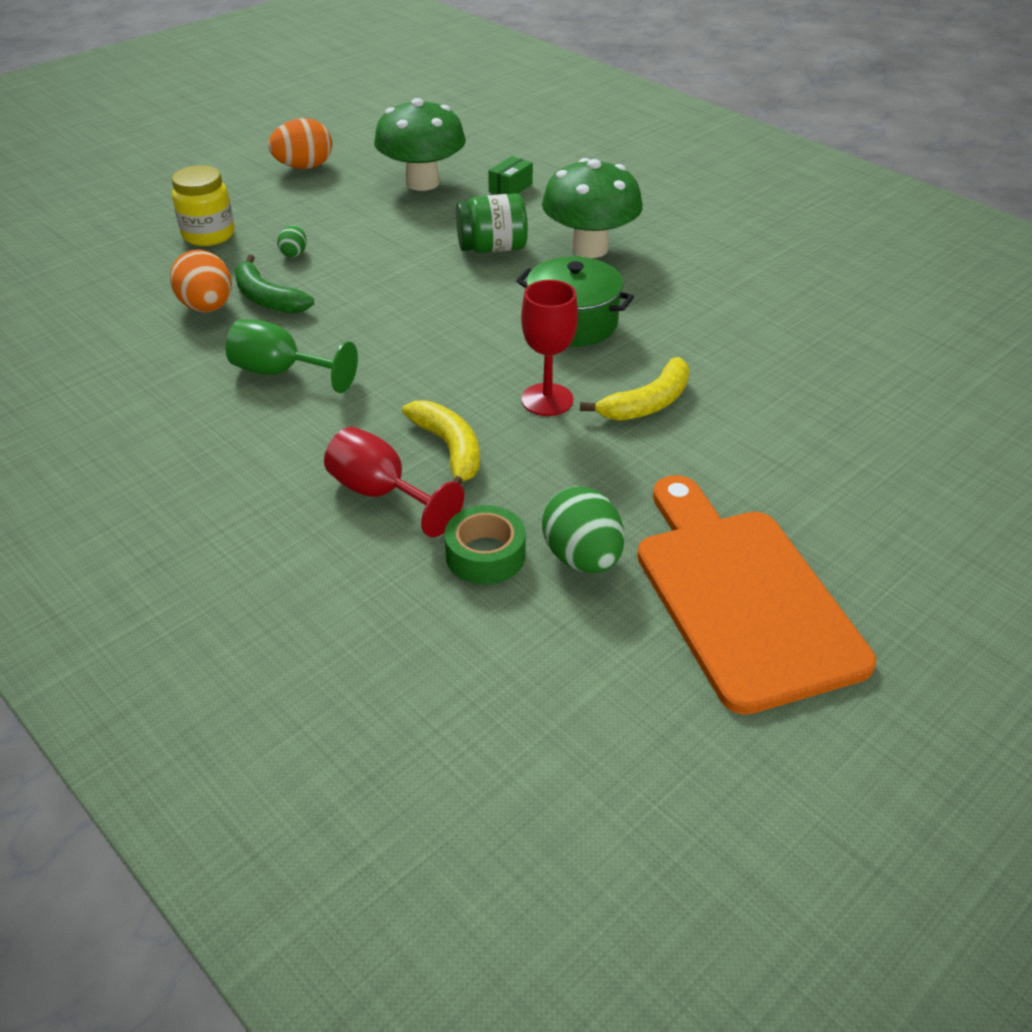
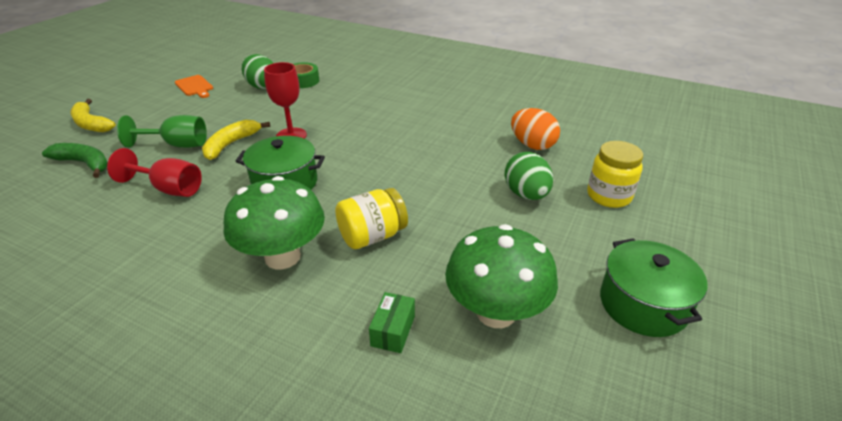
camera: 160 degrees right, 5 degrees down
(267, 298) = (503, 158): green banana -> green banana (84, 163)
(281, 372) = (448, 122): green goblet -> green goblet (177, 145)
(294, 253) = (526, 194): green egg -> green egg, size x1.91
(304, 167) = (643, 304): orange egg -> green pot
(381, 494) = (357, 89): red goblet -> red goblet (169, 189)
(449, 449) = (335, 107): yellow banana -> yellow banana (91, 124)
(492, 248) = (372, 236): green jar -> yellow jar
(742, 597) = (195, 86): orange cutting board -> orange cutting board, size x0.42

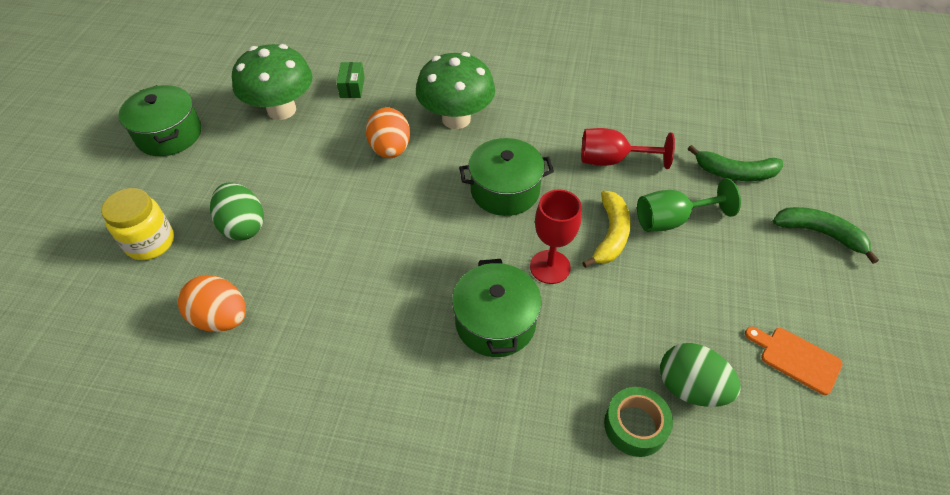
camera: 165 degrees right, 15 degrees up
(91, 124) = (819, 233): yellow banana -> green banana
(347, 119) = (495, 322): none -> green pot
(372, 236) = (390, 149): yellow jar -> orange egg

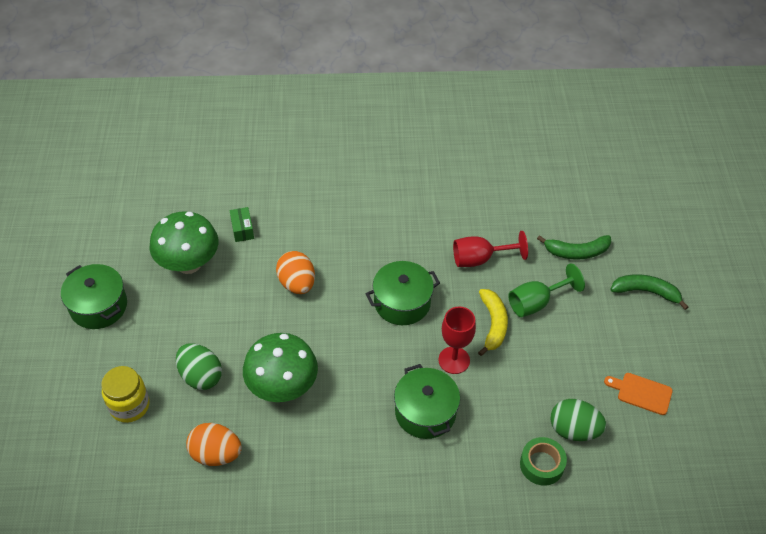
camera: 15 degrees left, 0 degrees up
(456, 119) = (343, 244): green mushroom -> green mushroom (282, 387)

